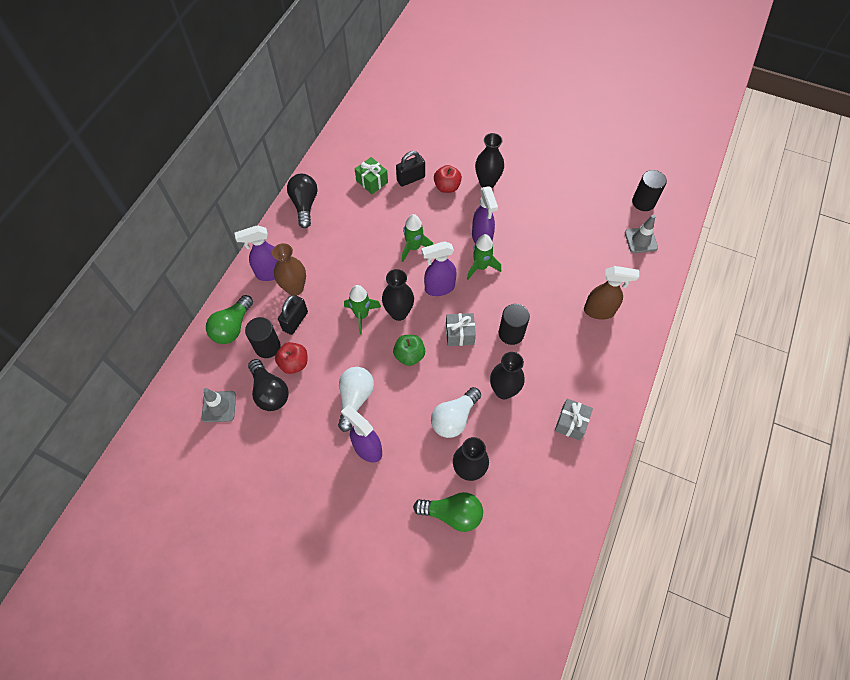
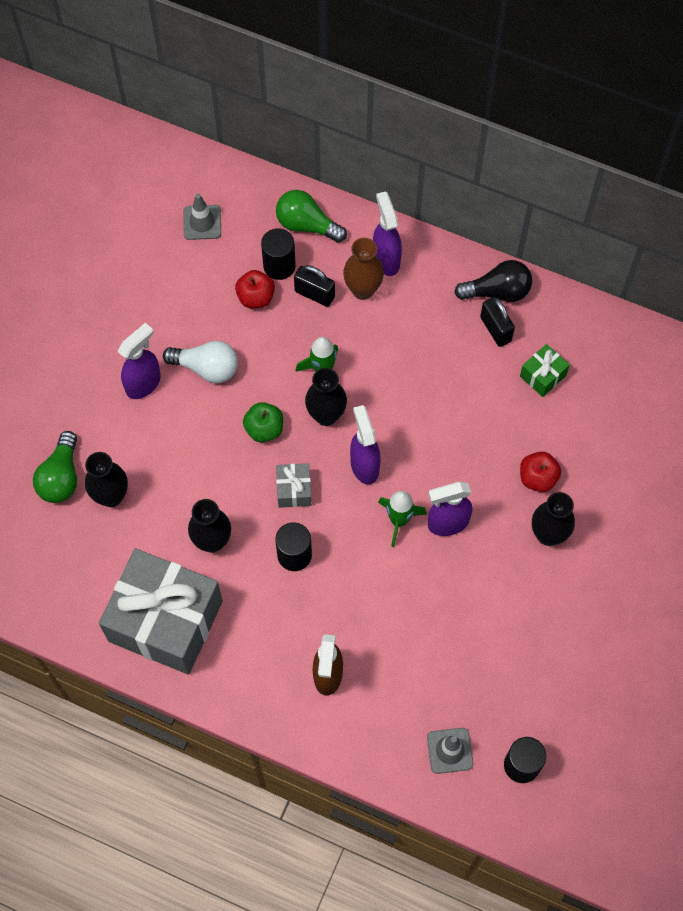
camera: 90 degrees right, 5 degrees up
(270, 392) = (219, 274): black light bulb -> none
(411, 179) = (550, 428): black padlock -> black padlock (495, 329)
(414, 247) = (429, 433): green rocket -> none
(454, 418) = (177, 481): white light bulb -> none
(571, 423) = (165, 621): grey gift -> grey gift, size x2.44

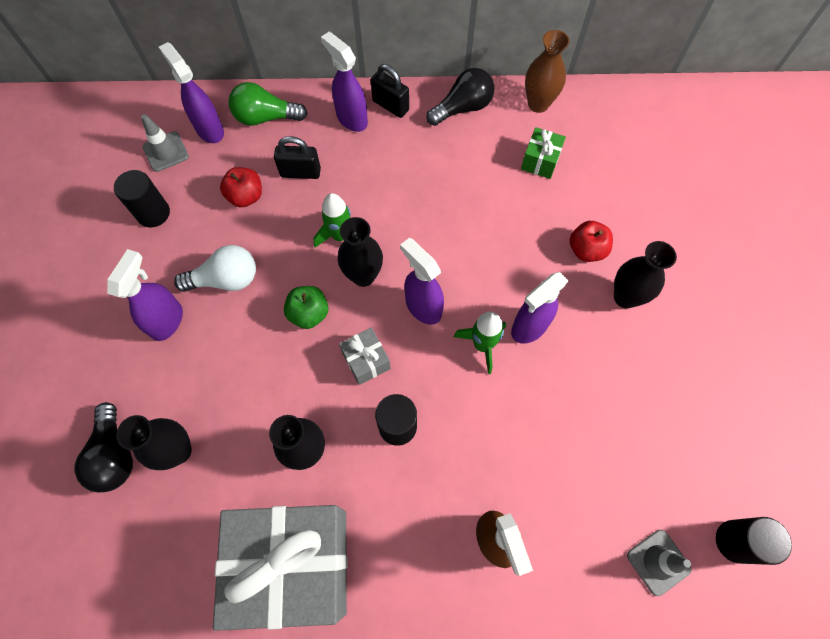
camera: 25 degrees left, 0 degrees up
(61, 477) = (114, 455): green light bulb -> black light bulb
(250, 216) = (209, 130): none -> purple spray bottle
(279, 266) = (256, 161): black cylinder -> black cylinder (153, 213)
(363, 290) = (343, 152): brown vase -> brown vase (538, 104)
(495, 329) = (478, 139): black padlock -> black padlock (390, 106)

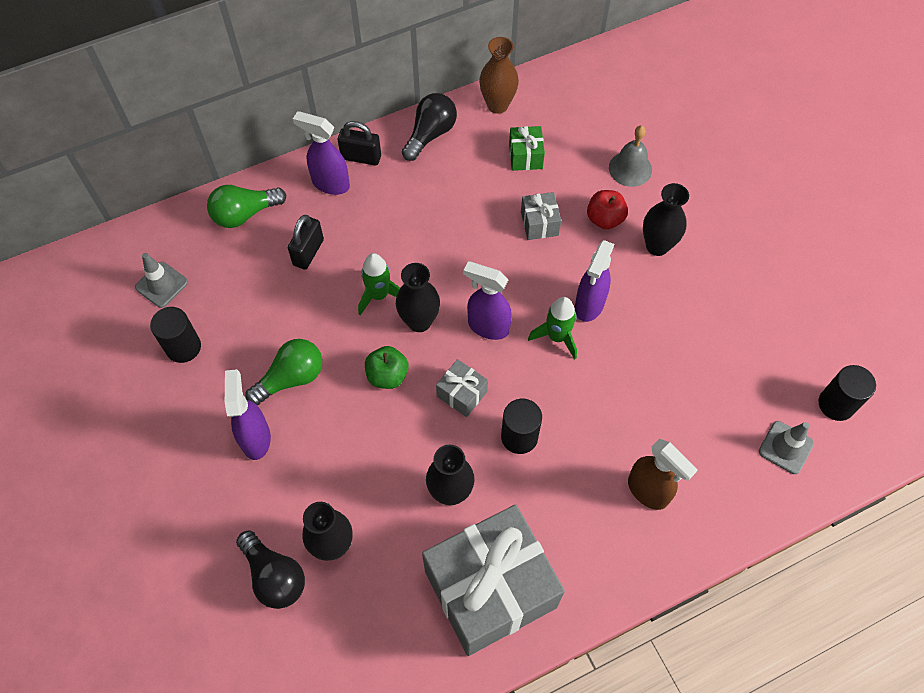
camera: 25 degrees left, 5 degrees down
(209, 130) = (194, 247): purple spray bottle -> none
(226, 279) = (291, 378): white light bulb -> green light bulb
(246, 196) = (267, 295): red apple -> none
(300, 172) = (308, 252): black padlock -> black padlock turned 45 degrees counterclockwise
(521, 229) = (539, 223): none -> grey gift
(636, 211) = (630, 168): none -> grey bell

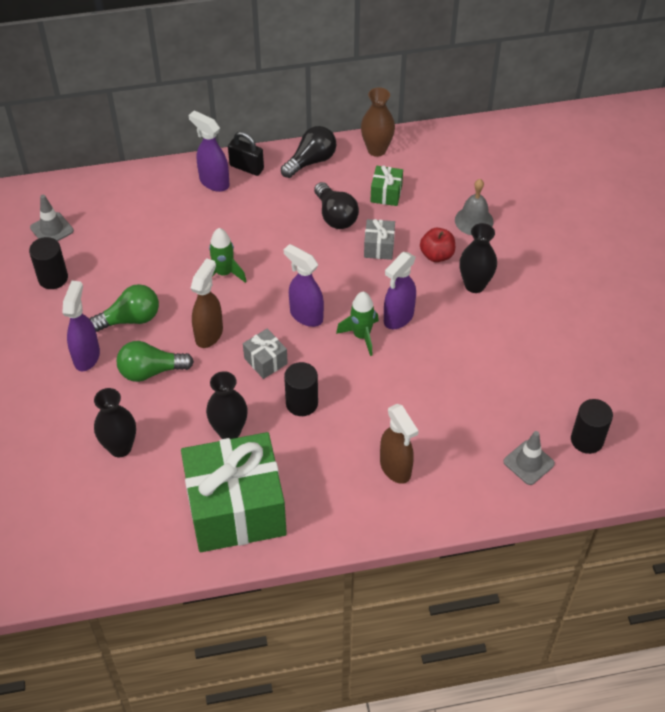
camera: 15 degrees right, 10 degrees down
(244, 214) = (136, 191): green light bulb -> green light bulb (151, 371)
(274, 576) = (66, 458): black light bulb -> black light bulb (335, 216)
(308, 252) = (177, 229): black padlock -> none
(387, 375) = (209, 334): green apple -> brown spray bottle
(419, 321) = (250, 300): black vase -> none
(490, 589) = (236, 509): grey gift -> green gift

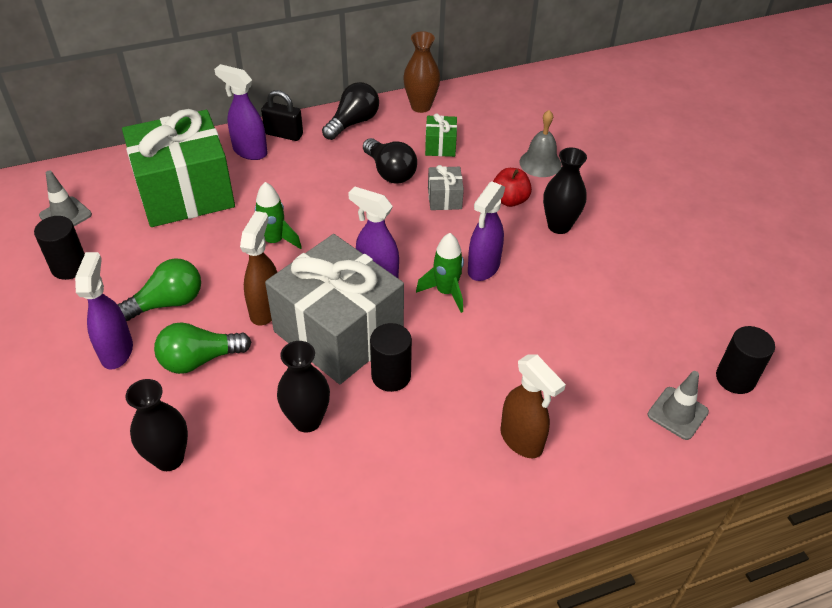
camera: 10 degrees left, 5 degrees down
(236, 509) = (331, 519): green gift -> green gift (185, 193)
(265, 361) = (338, 332): grey gift -> grey gift, size x2.44

